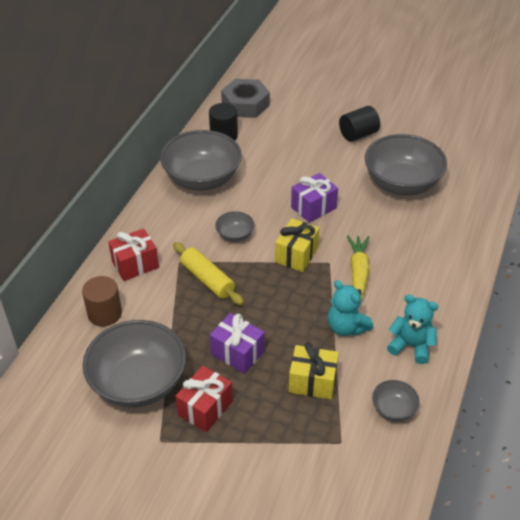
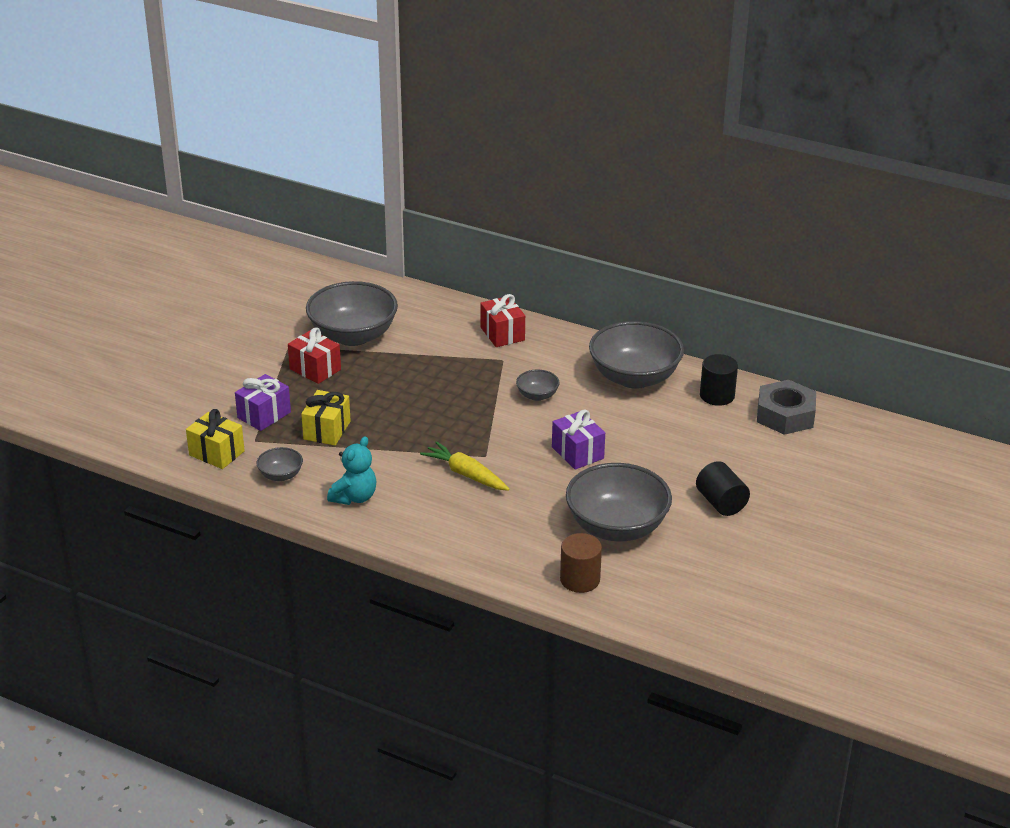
camera: 95 degrees right, 10 degrees down
(104, 313) = (439, 318): brown cylinder -> brown cylinder (580, 579)
(207, 279) = (473, 376): yellow rolling pin -> none
(237, 353) = (373, 389): purple gift -> purple gift (264, 415)
(296, 255) = (500, 434): yellow gift -> yellow gift (216, 453)
(346, 327) = (389, 458): turquoise teddy bear -> none
(358, 273) = (466, 474): yellow carrot -> yellow carrot turned 150 degrees counterclockwise

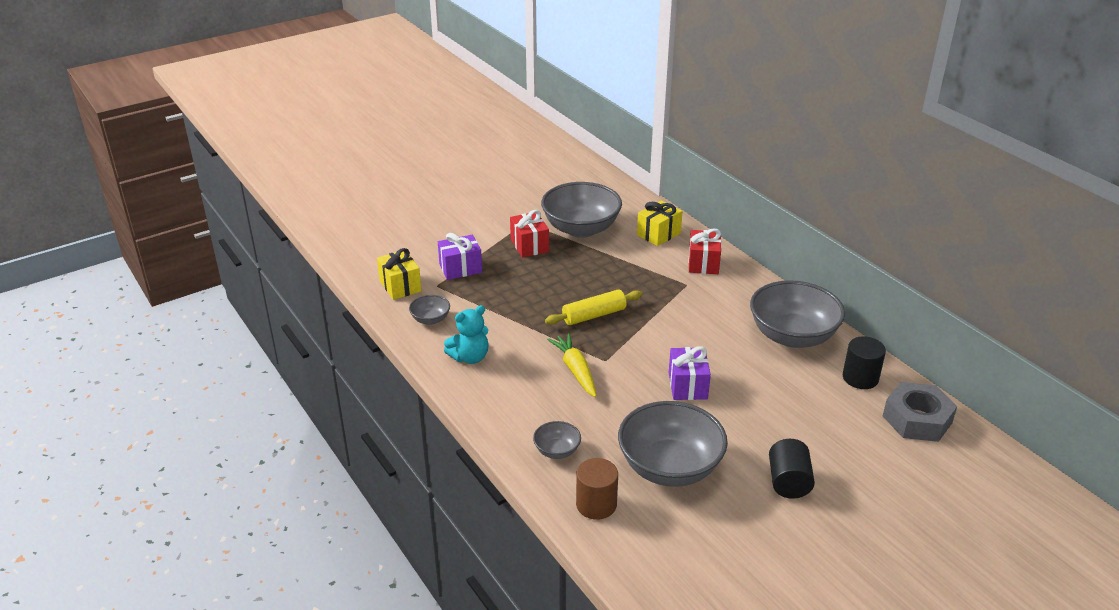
camera: 30 degrees right, 0 degrees up
(327, 430) = (496, 296): yellow gift -> yellow gift (658, 234)
(440, 418) = (594, 315): none -> yellow rolling pin
(537, 395) = (692, 324): grey bowl -> grey bowl (557, 451)

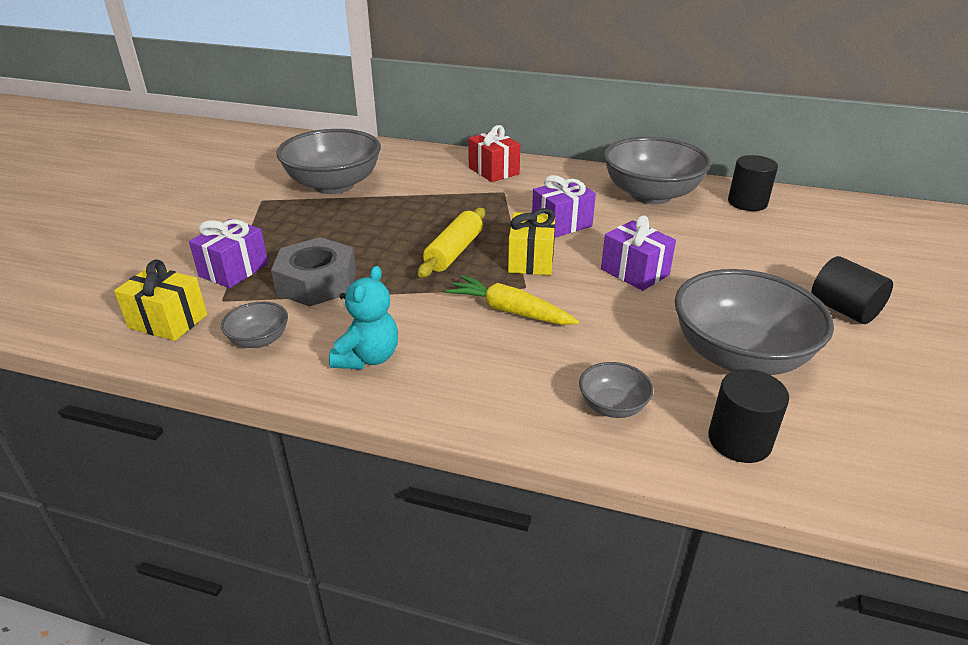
camera: 40 degrees left, 0 degrees up
(529, 245) = (294, 218): red gift -> none
(596, 504) = (739, 440): brown cylinder -> black cylinder
(658, 234) = (419, 164): yellow gift -> yellow gift (531, 260)
(690, 328) = (561, 224): none -> purple gift
(917, 419) = (831, 213): grey nut -> grey nut (317, 282)

